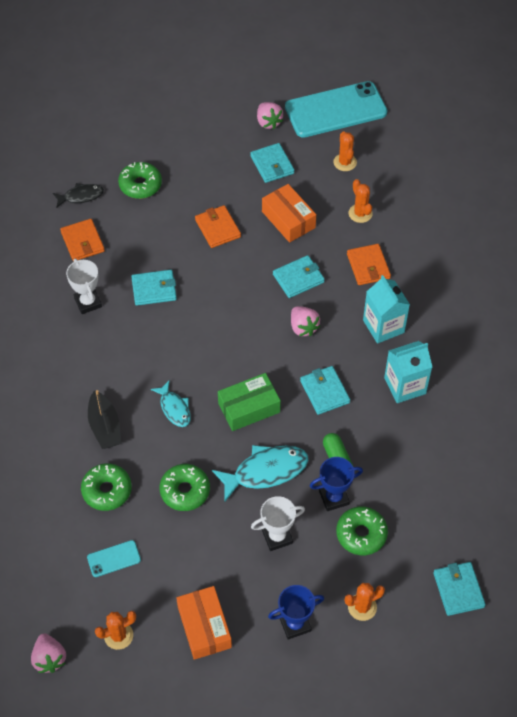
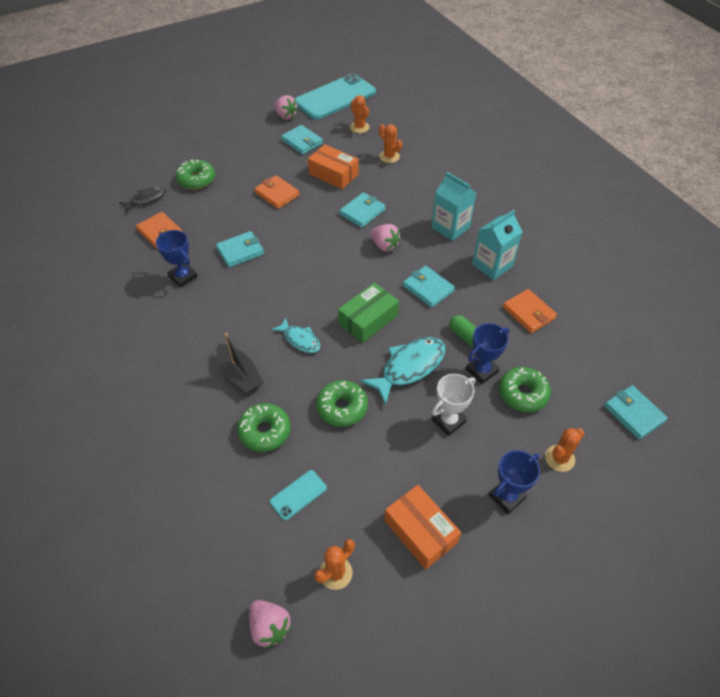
camera: 20 degrees left, 5 degrees down
(88, 302) = (183, 277): white trophy -> blue trophy
(368, 266) = (415, 190): orange wallet -> orange wallet (528, 313)

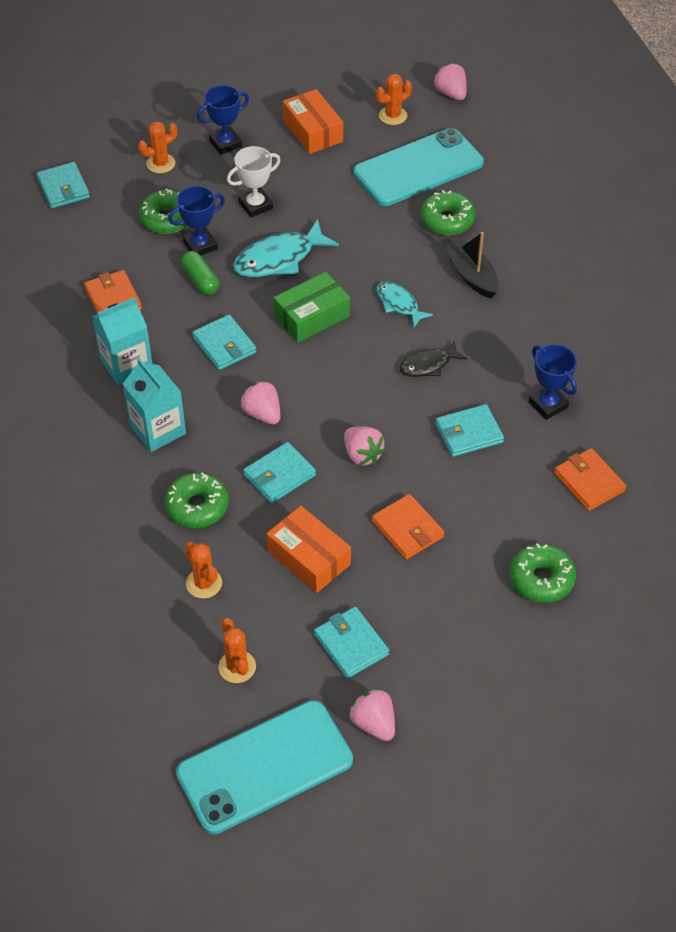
camera: 170 degrees left, 0 degrees up
(146, 200) = (621, 548): black fish -> black fish (428, 365)
(298, 495) = (418, 168): turquoise phone -> turquoise phone, size x2.38
(311, 229) = (362, 455): none -> pink strawberry
(342, 408) = (363, 230): green donut -> green donut (197, 506)

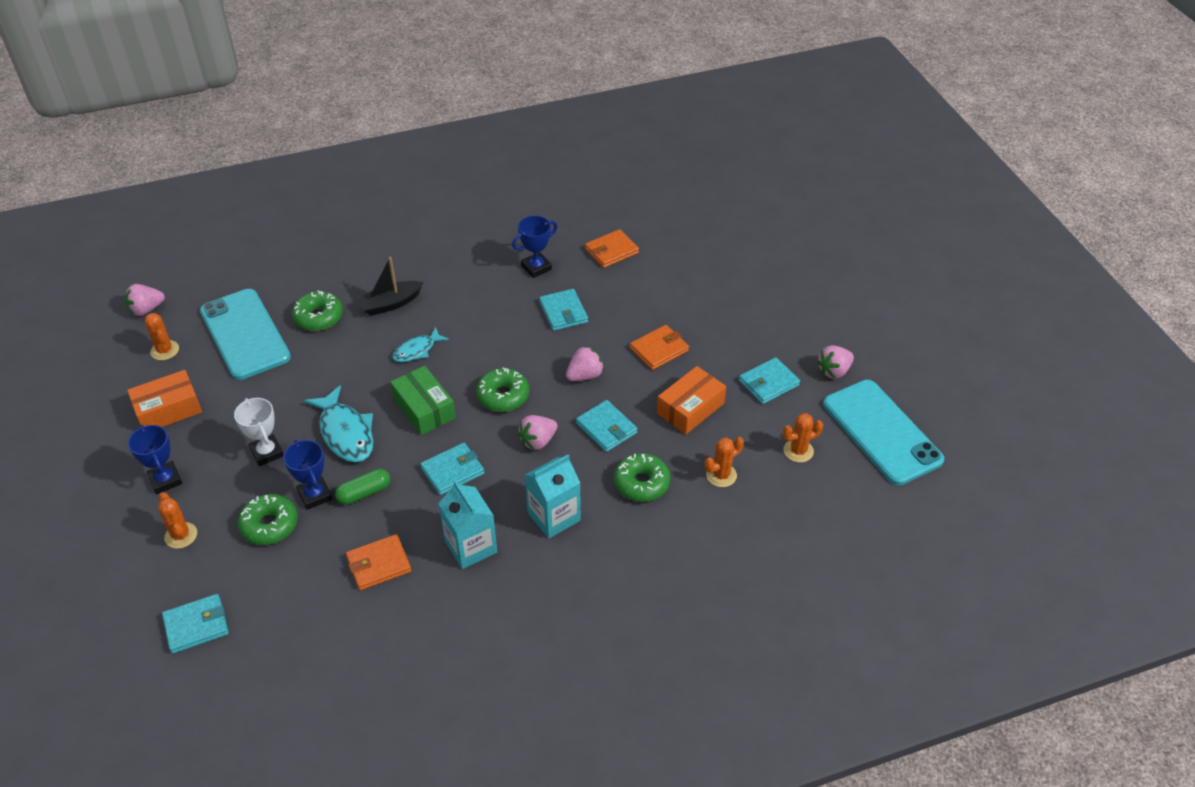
camera: 90 degrees left, 5 degrees down
(428, 365) = (489, 333): black fish -> none
(541, 579) = (700, 280): green donut -> green donut (503, 396)

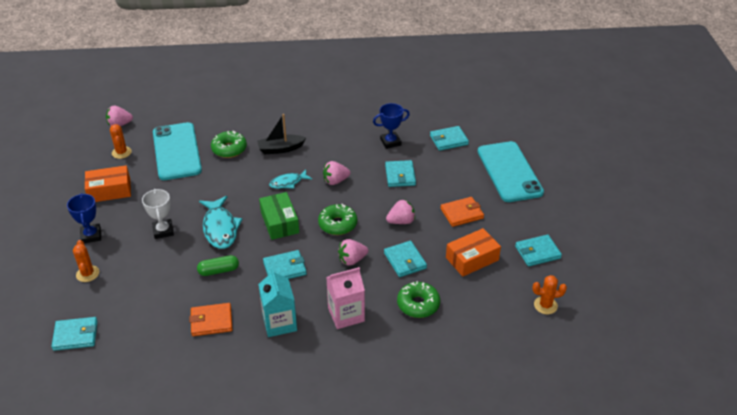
camera: 15 degrees right, 5 degrees down
(269, 525) = (148, 279): green donut -> none
(315, 495) = (185, 265): blue trophy -> none
(554, 516) = (346, 314): turquoise carton -> pink carton
(611, 251) = (448, 140): orange wallet -> turquoise wallet
(721, 475) = (480, 311): orange cactus -> none
(834, 371) = (591, 253): pink strawberry -> pink strawberry (335, 181)
(881, 432) = (616, 304): turquoise phone -> turquoise phone (509, 172)

